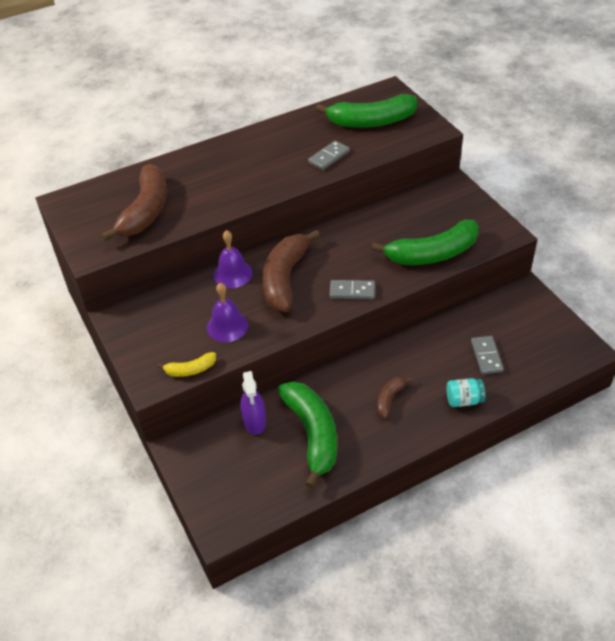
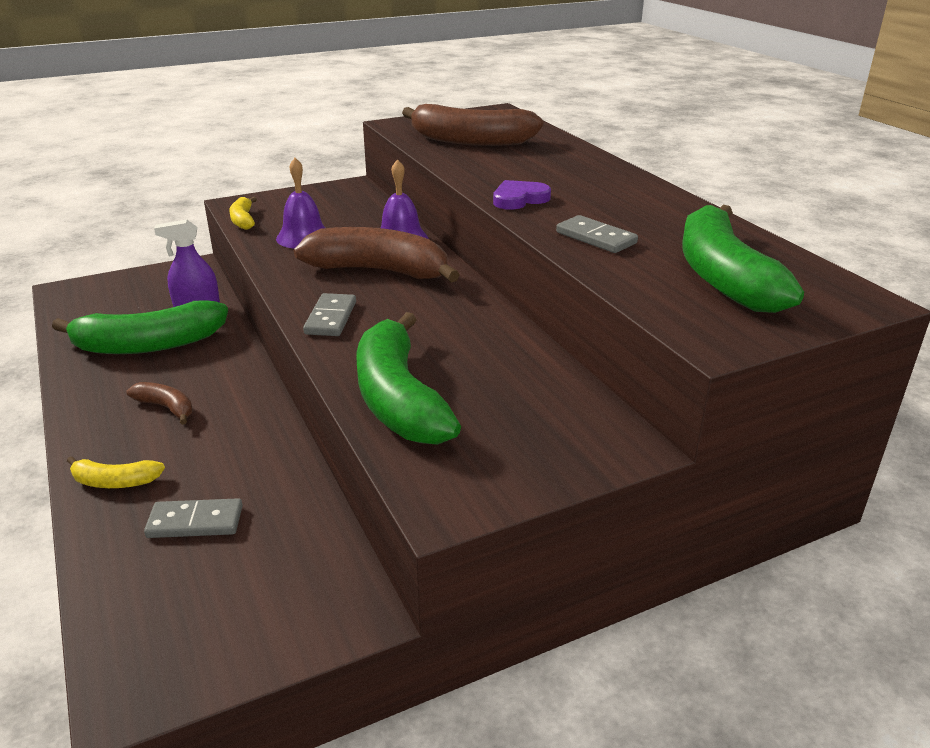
camera: 90 degrees right, 15 degrees down
(270, 184) = (519, 199): none -> purple heart
(464, 400) = (115, 482): turquoise jar -> yellow banana

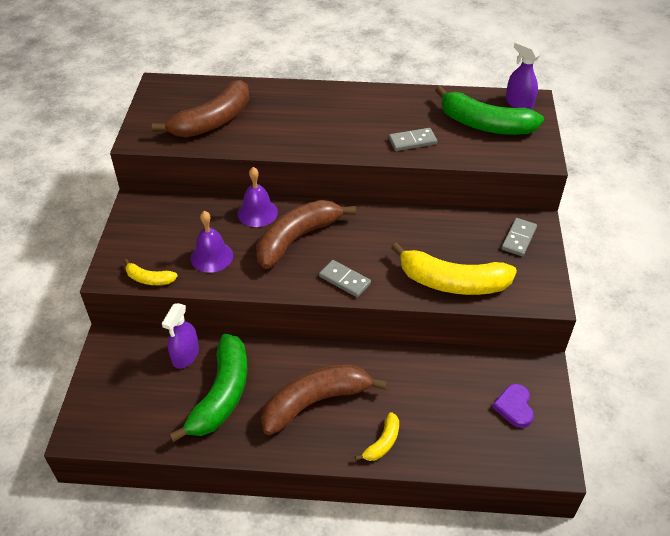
camera: 60 degrees left, 15 degrees up
(166, 407) = (315, 402): brown banana -> brown banana, size x2.11
(195, 522) = (442, 413): grey domino -> grey domino (519, 239)
(398, 398) = (452, 282): green banana -> yellow banana
(519, 199) = (336, 144): purple heart -> purple heart (514, 407)
(832, 291) = (519, 103): none -> purple spray bottle

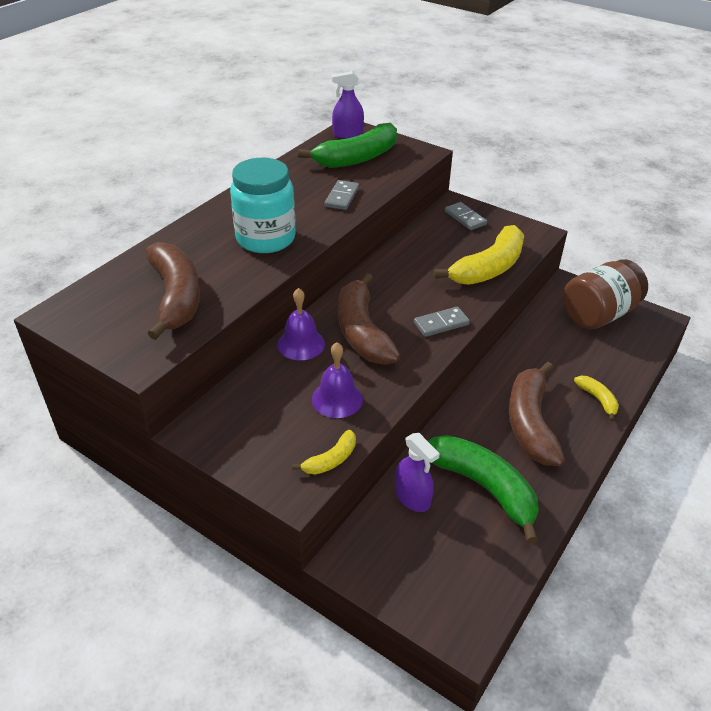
camera: 60 degrees left, 5 degrees down
(316, 128) = (265, 238): none -> turquoise jar
(514, 407) = (598, 314): purple heart -> brown jar

